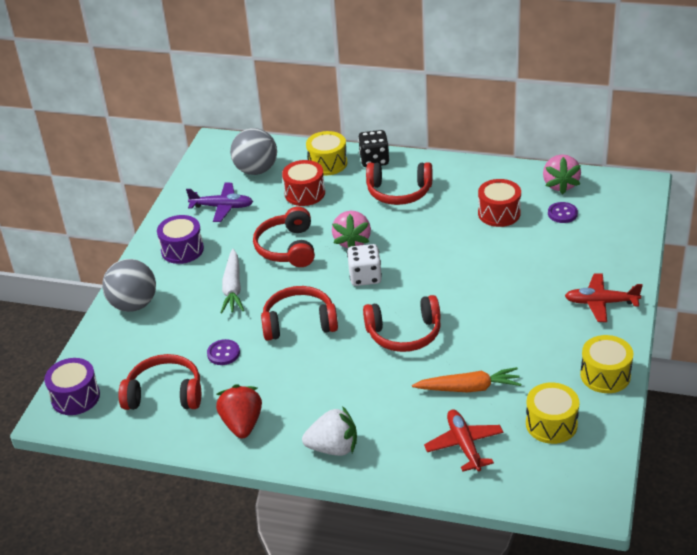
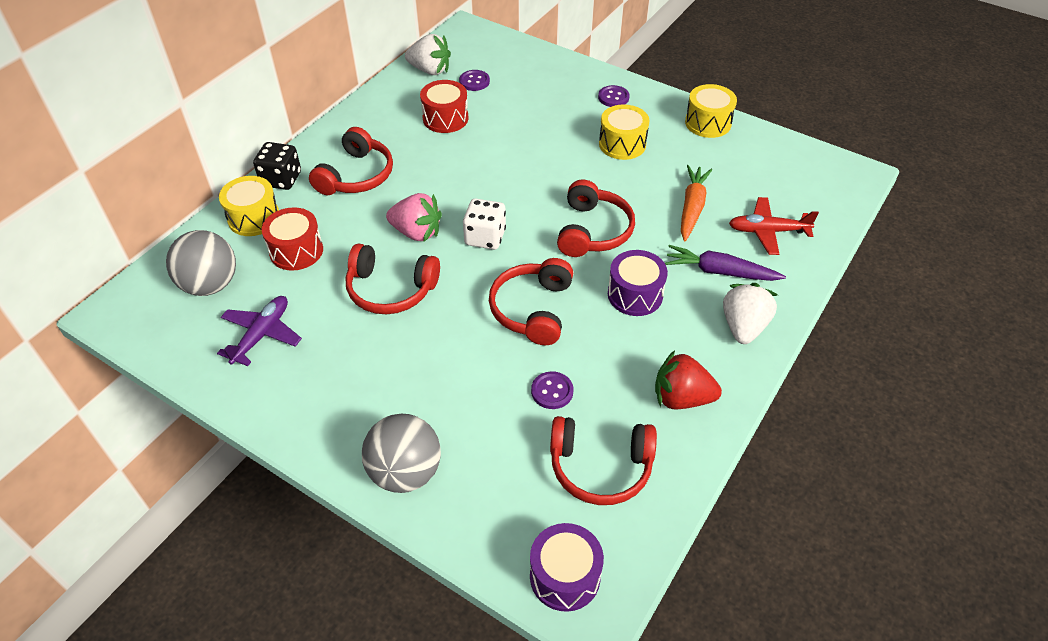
camera: 75 degrees left, 10 degrees up
(165, 394) = (600, 467): red headphones -> red headphones turned 105 degrees counterclockwise
(182, 250) = (322, 395): purple drum -> purple drum (635, 294)
(233, 288) = (434, 357): white carrot -> none
(393, 422) = (720, 272): none -> purple carrot
(551, 424) = (757, 170): yellow drum -> yellow drum (622, 144)
(560, 185) = (430, 70): pink strawberry -> white strawberry
(601, 303) = (613, 97): red plane -> purple button

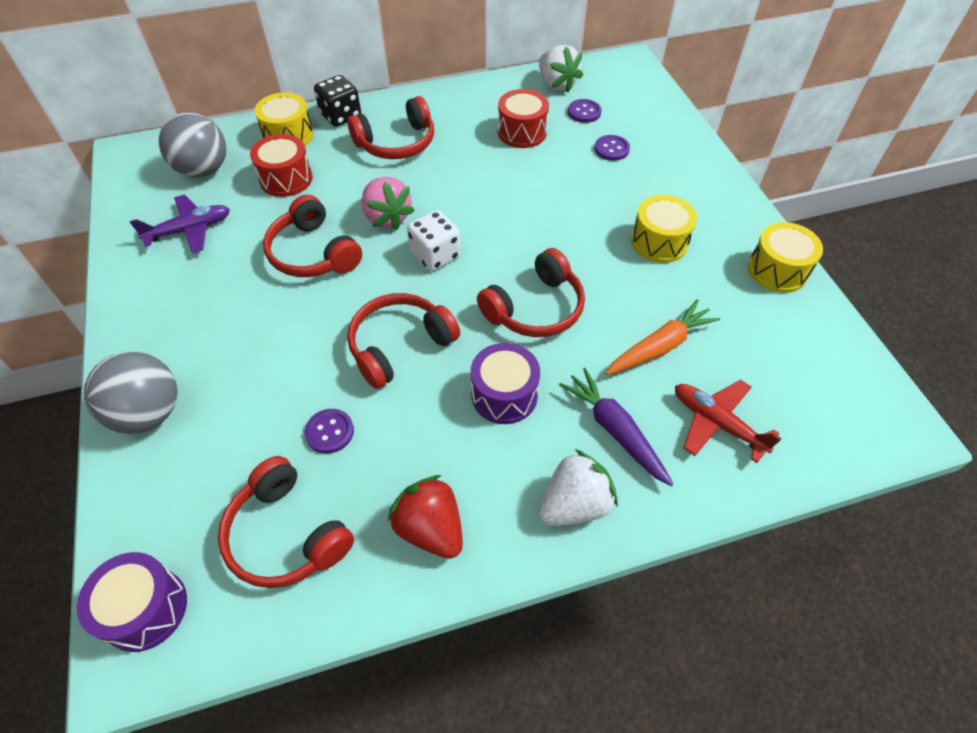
camera: 40 degrees right, 5 degrees up
(613, 97) = (702, 192): purple button -> purple button (611, 149)

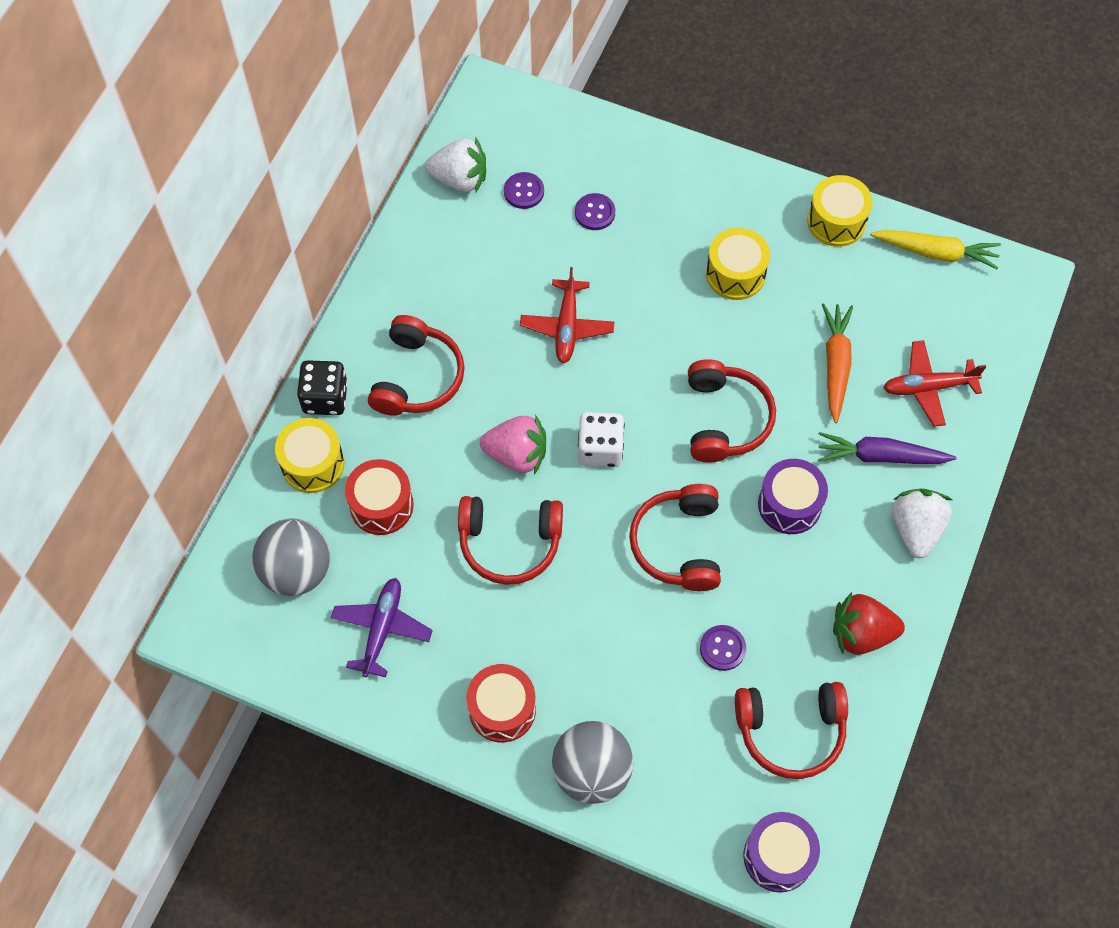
camera: 50 degrees left, 10 degrees up
(511, 185) = (567, 327): none -> red plane
(522, 132) = (503, 263): red drum -> red drum (502, 709)
(839, 348) = (936, 252): none -> yellow carrot

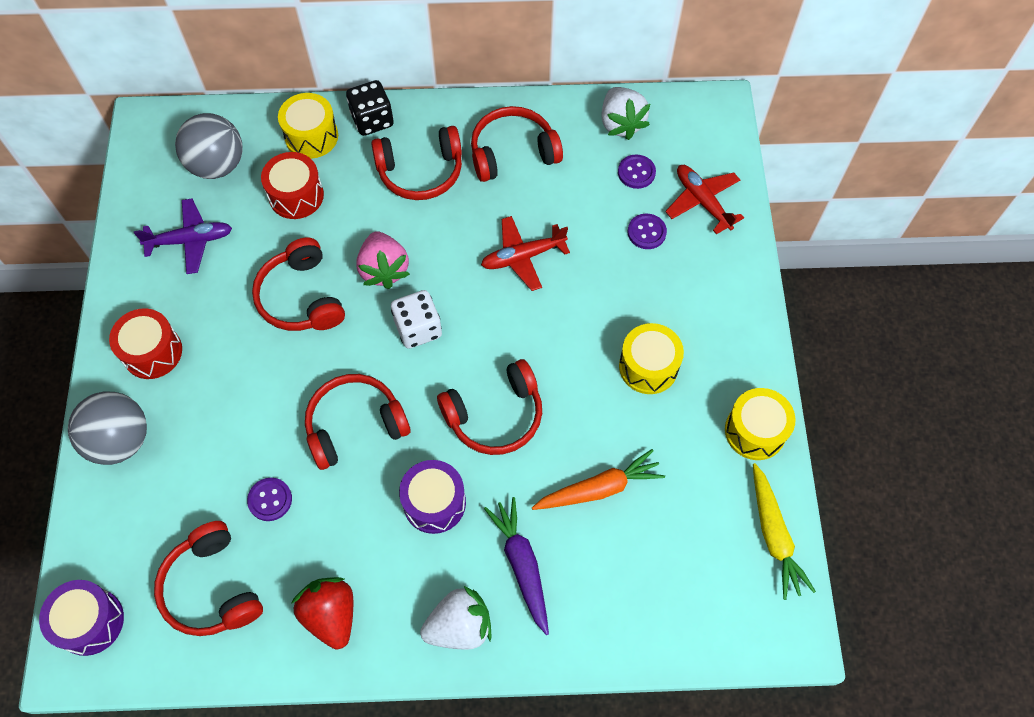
camera: 65 degrees right, 0 degrees up
(441, 286) = (513, 153): none -> red headphones
(928, 387) = (618, 582): red plane -> red plane (702, 201)

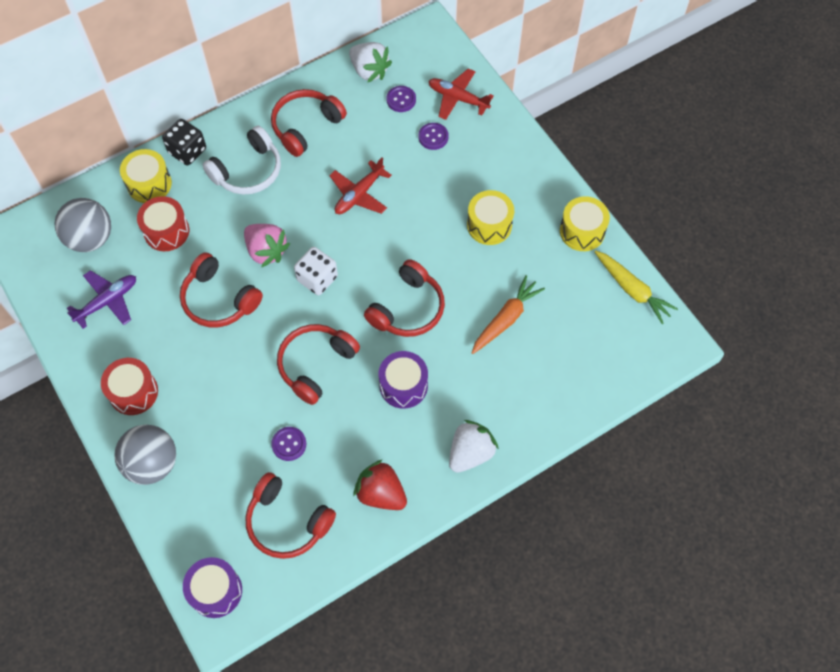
camera: 30 degrees left, 0 degrees up
(420, 172) = (248, 171): red headphones -> white headphones
(522, 565) = (486, 393): purple carrot -> none

